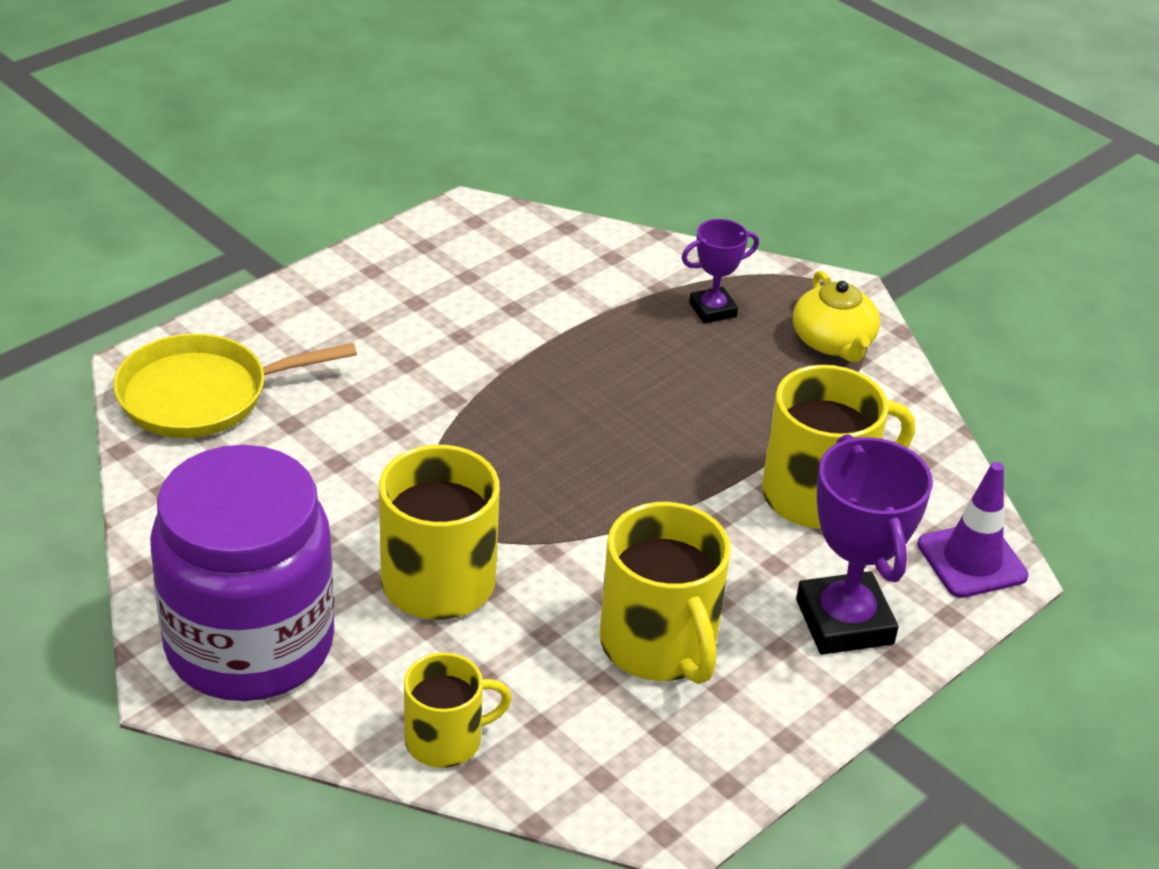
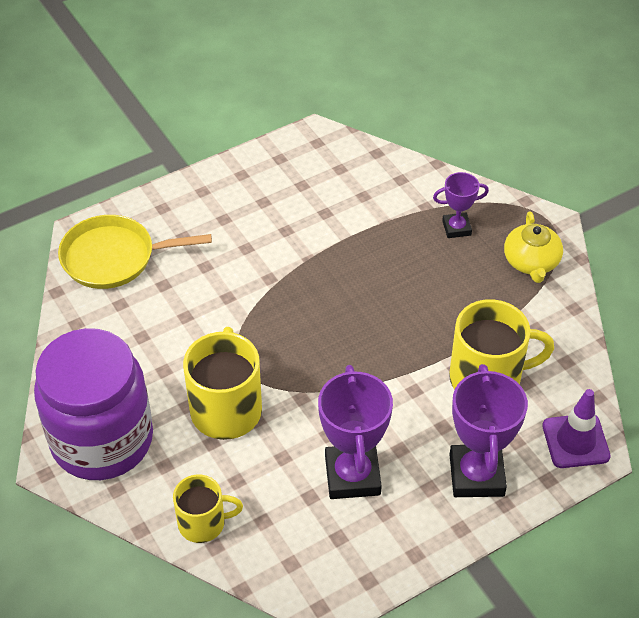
camera: 15 degrees right, 10 degrees up
(659, 645) = (352, 475): yellow mug -> purple trophy

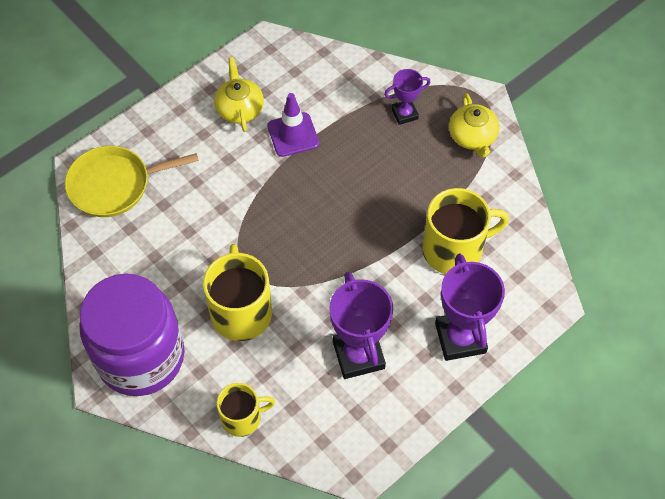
camera: 10 degrees left, 10 degrees up
(270, 198) = (239, 108): none -> yellow teapot
(575, 441) = (535, 295): purple traffic cone -> purple traffic cone (293, 135)

